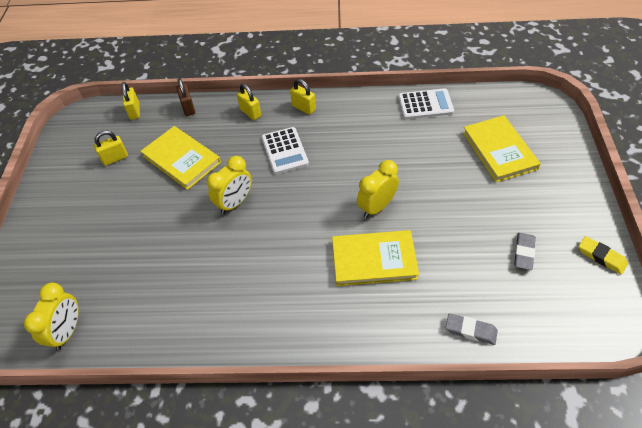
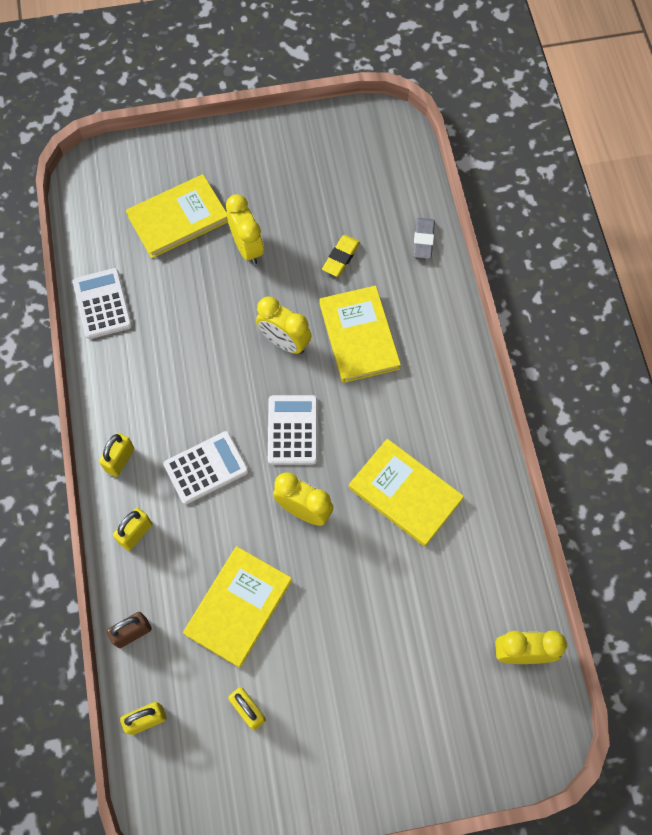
camera: 105 degrees left, 15 degrees up
(225, 271) = (405, 493): none -> yellow book
(300, 203) = (292, 430): none -> white calculator
(469, 192) = (247, 248): none -> yellow clock
(524, 253) = (323, 195): grey eraser -> none
(601, 257) = (315, 130): yellow eraser -> yellow eraser (341, 257)

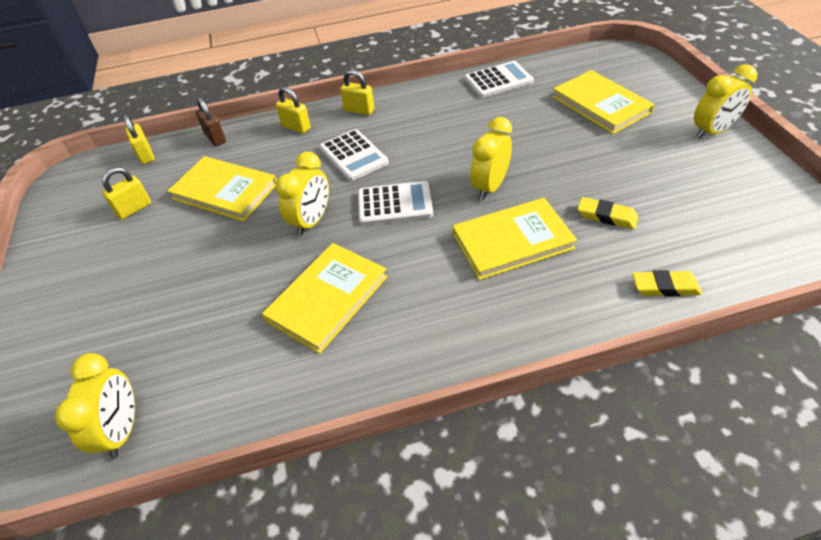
camera: 90 degrees right, 20 degrees down
(247, 248) = (588, 149): yellow clock -> yellow clock (712, 131)
(423, 240) = (665, 287): grey eraser -> yellow eraser

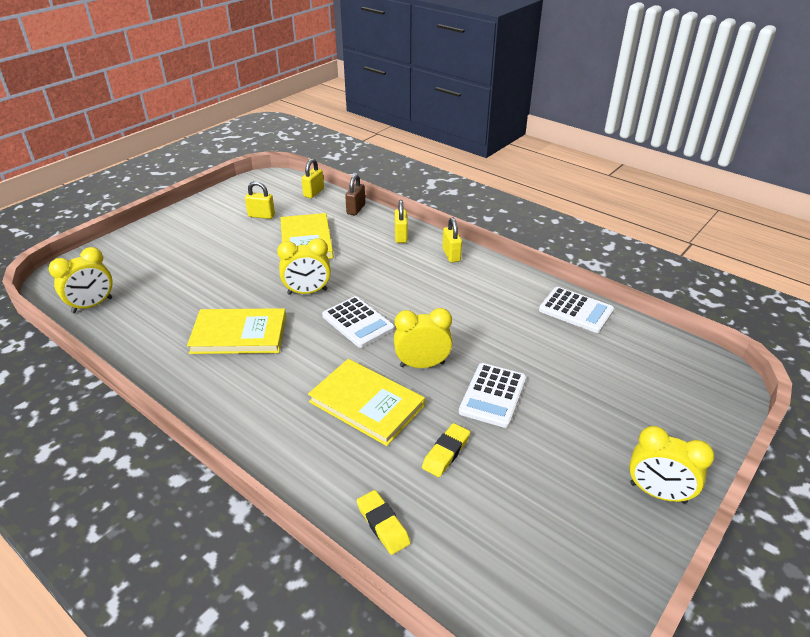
camera: 50 degrees right, 10 degrees down
(353, 155) = (394, 277): white calculator -> white calculator (493, 395)
(600, 105) = (612, 391): yellow book -> none
(606, 216) = (446, 452): yellow eraser -> yellow eraser turned 45 degrees clockwise

